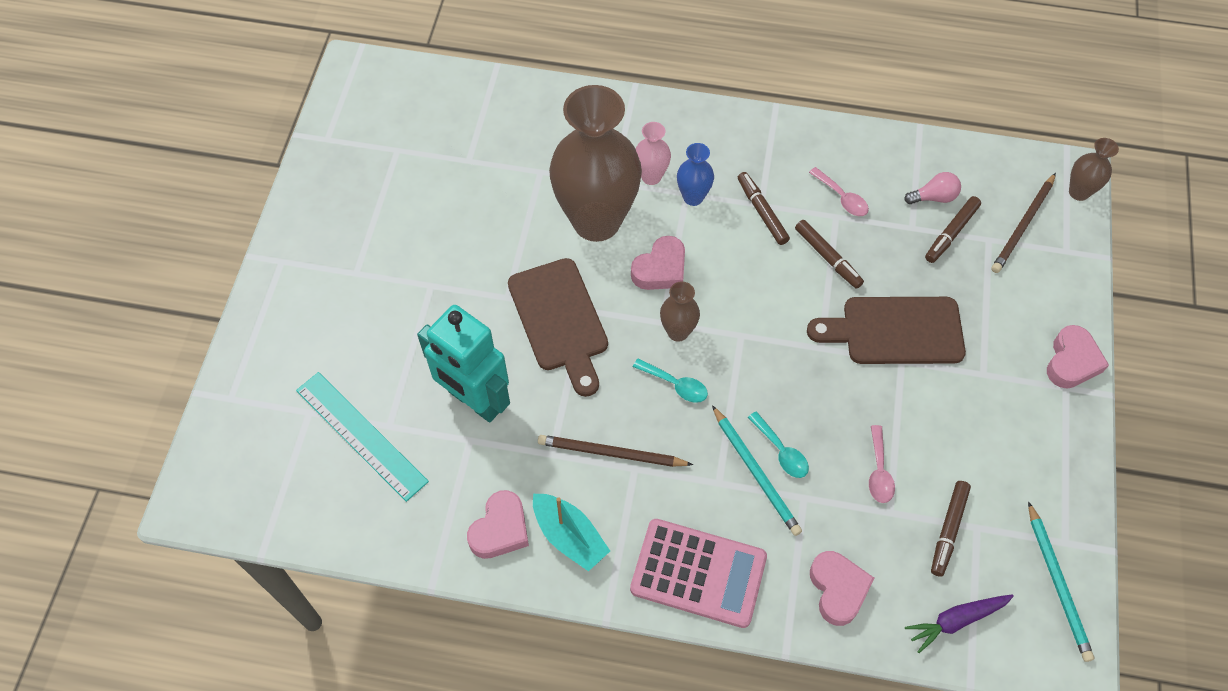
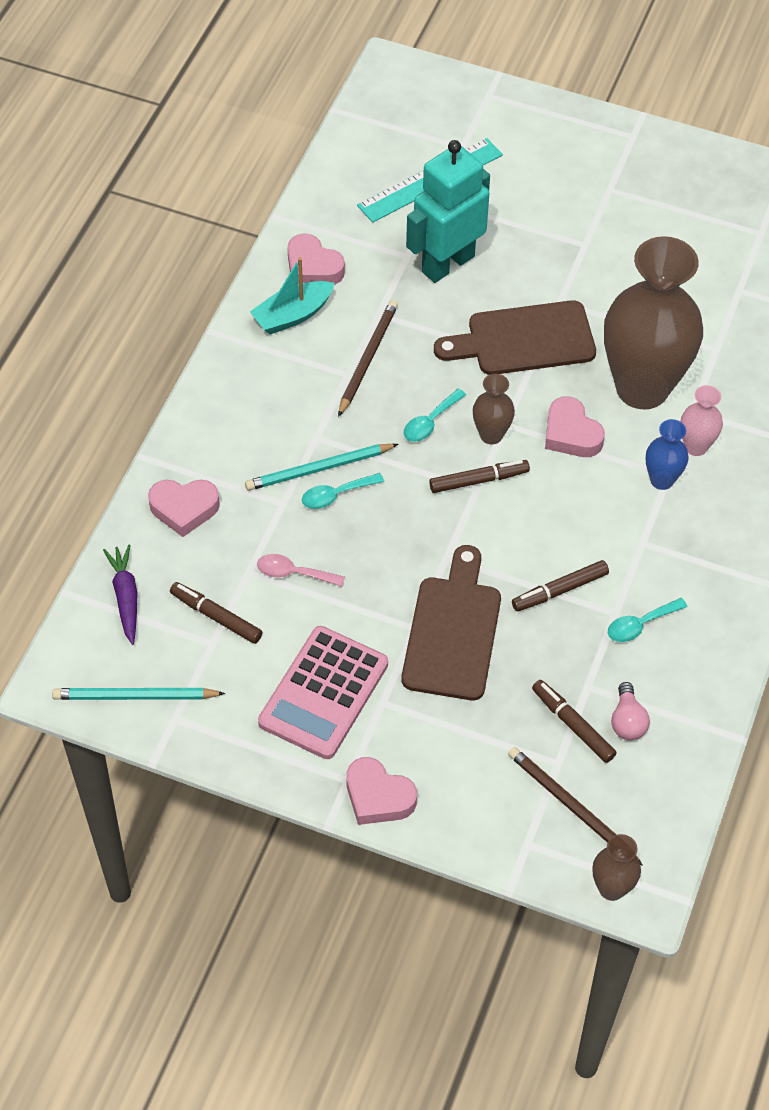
camera: 100 degrees right, 5 degrees down
(698, 573) = (230, 404): pink calculator -> pink calculator (323, 693)
(762, 212) = (632, 541): brown marker -> brown marker (478, 480)
(841, 198) = (640, 624): pink spoon -> turquoise spoon

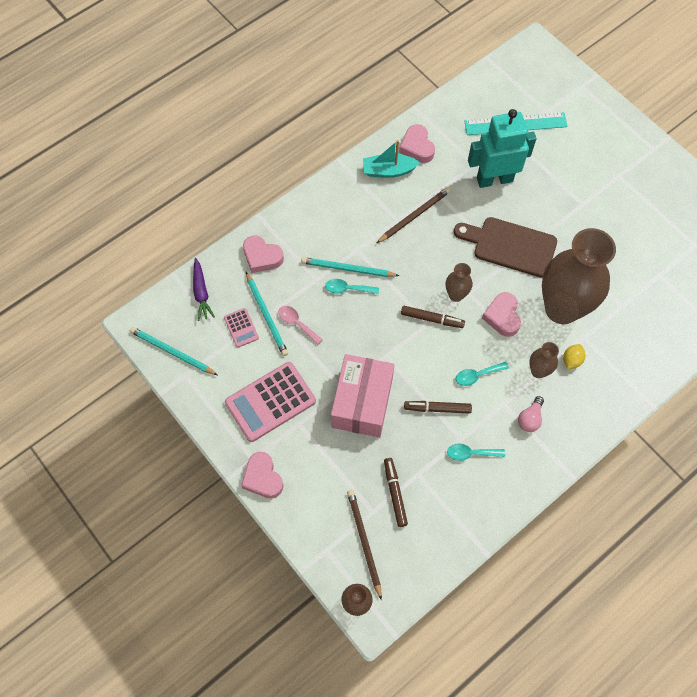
camera: 30 degrees right, 10 degrees up
(125, 597) = (201, 292): purple carrot -> purple carrot turned 150 degrees clockwise
(216, 616) = (241, 328): brown marker -> pink calculator
(243, 583) = (266, 315): none -> turquoise pencil
(430, 422) = (426, 270): turquoise spoon -> turquoise spoon (477, 375)
(453, 632) = (362, 402): brown cutting board -> pink box
(627, 721) = (427, 508): pink light bulb -> pink light bulb (530, 418)
(661, 480) = (538, 371): blue vase -> brown vase
(696, 446) = (571, 360): pink vase -> yellow lemon

